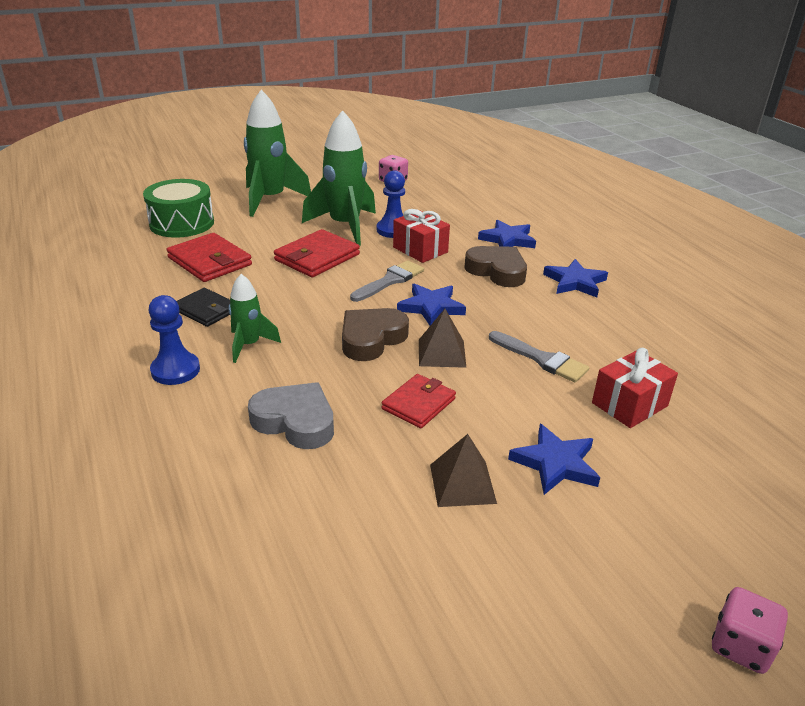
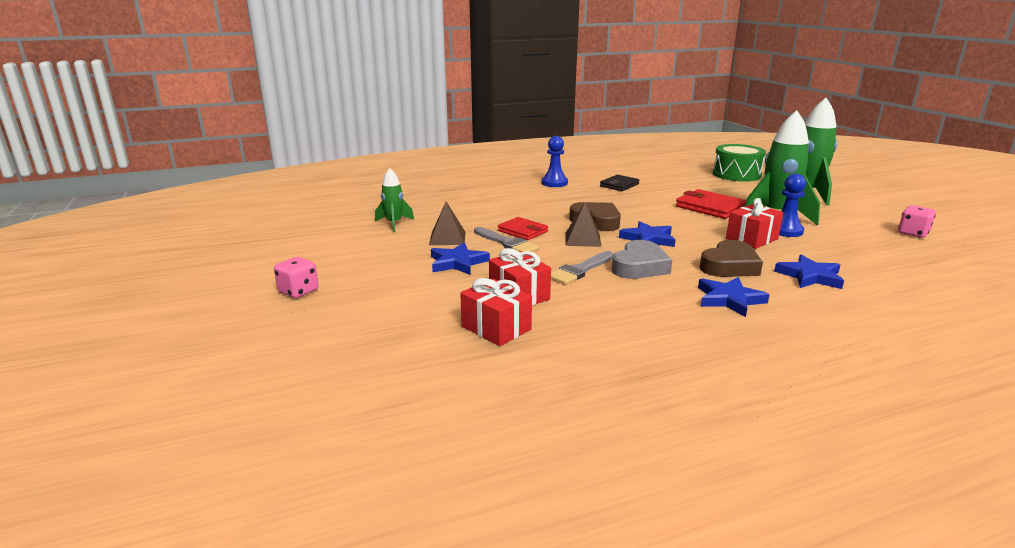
camera: 95 degrees right, 10 degrees down
(210, 261) = (683, 183): red wallet -> none
(249, 345) = (582, 195): green rocket -> green rocket (394, 224)
(295, 421) = (508, 205): grey heart -> grey heart (639, 266)
(390, 281) = (685, 228): grey brush -> grey brush (507, 243)
(716, 419) = (496, 328): none -> red gift

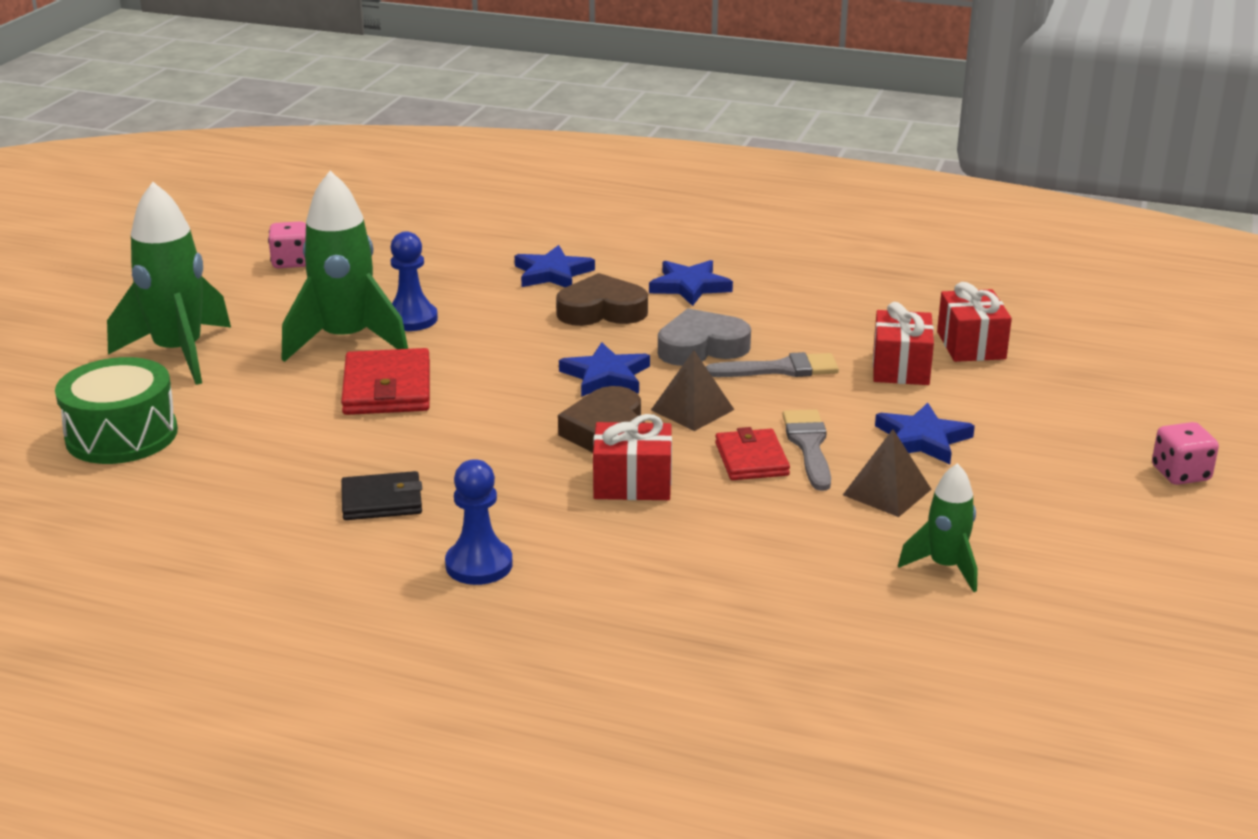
camera: 140 degrees left, 5 degrees up
(751, 239) = (484, 326): red gift -> red gift (632, 483)

